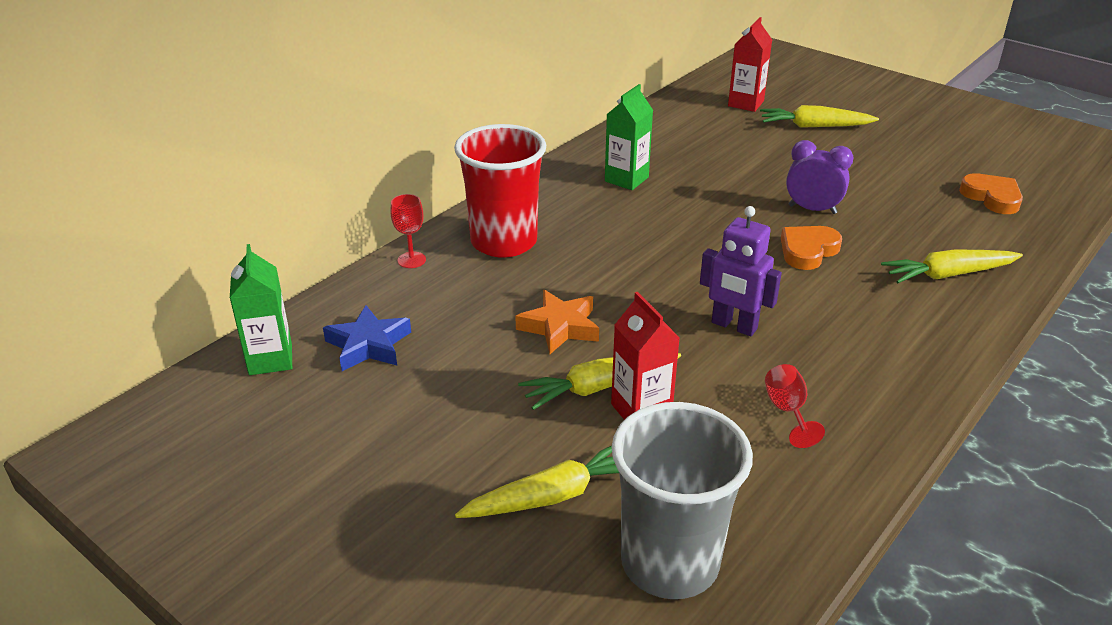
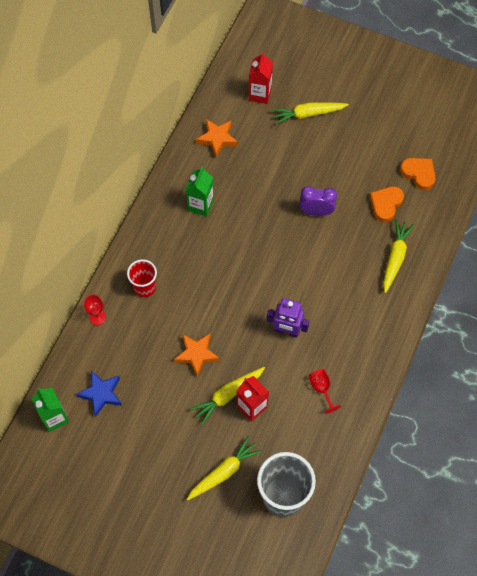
camera: 15 degrees left, 30 degrees up
(504, 242) = (144, 287): red cup -> red cup, size x0.57
(672, 129) = (217, 139): none -> orange star
(808, 251) = (318, 254): orange heart -> orange heart (386, 204)
(948, 274) = (395, 258): yellow carrot -> yellow carrot turned 135 degrees clockwise

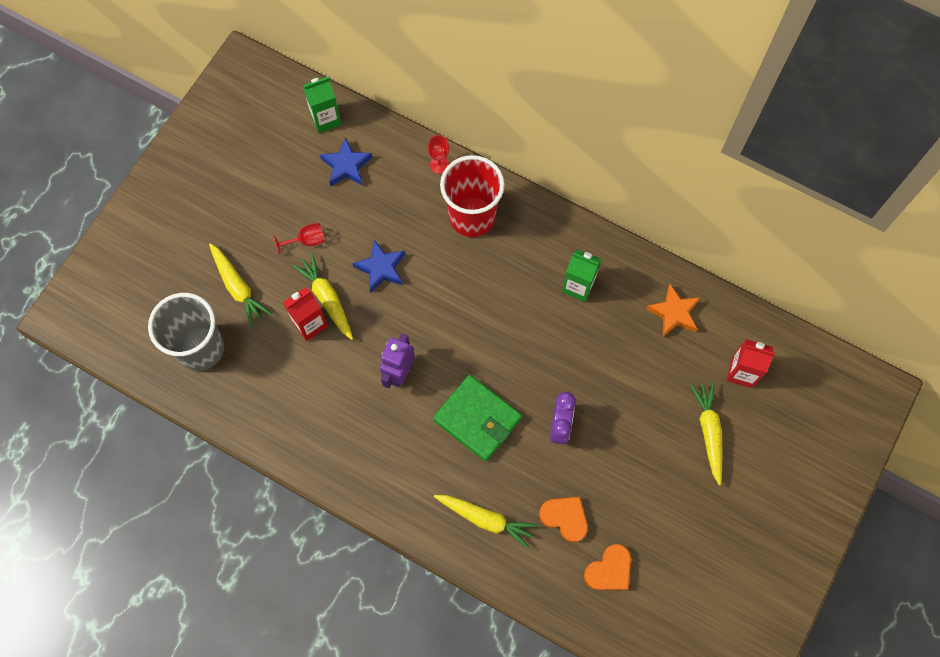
camera: 95 degrees right, 5 degrees up
(144, 287) = (472, 216): red cup -> red cup, size x1.75
(197, 354) = (381, 268): orange star -> blue star
(318, 269) = (477, 419): none -> green wallet
(321, 389) = (320, 405): red goblet -> red goblet (307, 241)

